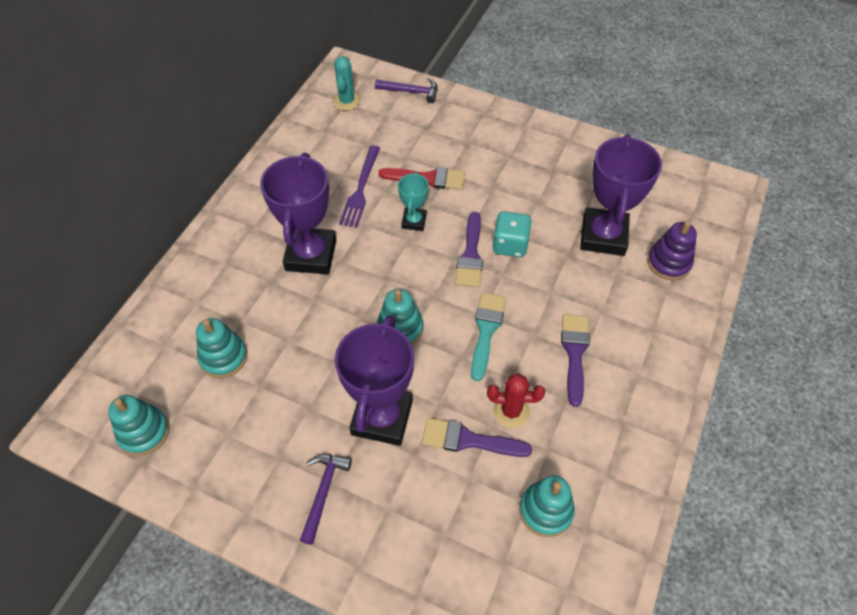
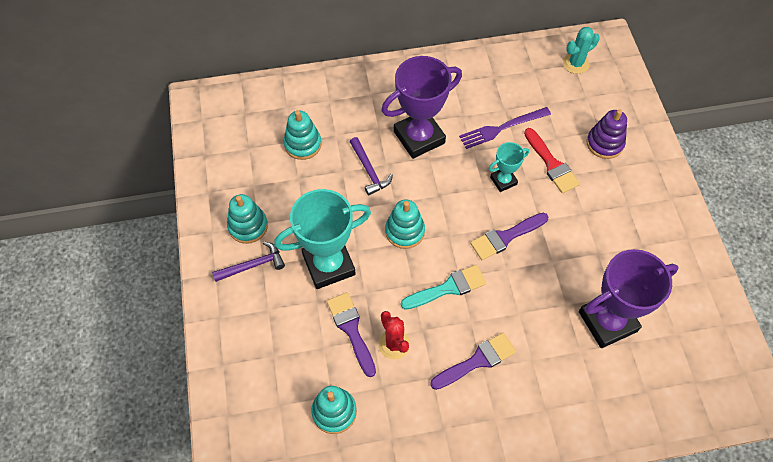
camera: 55 degrees right, 5 degrees up
(144, 432) = (223, 141): turquoise stacking toy -> turquoise stacking toy (248, 226)
(382, 417) = (329, 264): purple trophy -> turquoise trophy
(411, 91) = (627, 97): purple hammer -> purple hammer (369, 171)
(510, 245) = (538, 258): turquoise dice -> none
(668, 263) = (624, 387): purple stacking toy -> purple stacking toy (604, 143)

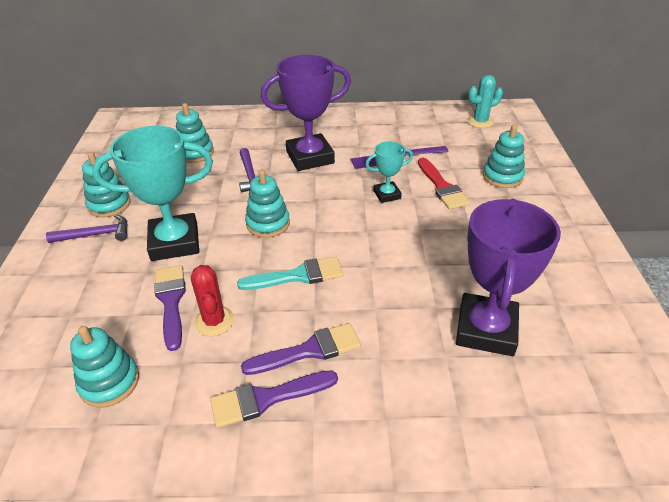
camera: 10 degrees right, 20 degrees down
(505, 237) = (377, 239): purple brush -> purple brush (266, 399)
(604, 143) = (502, 177): purple stacking toy -> turquoise stacking toy
(607, 321) = (486, 329): purple trophy -> purple trophy turned 60 degrees counterclockwise

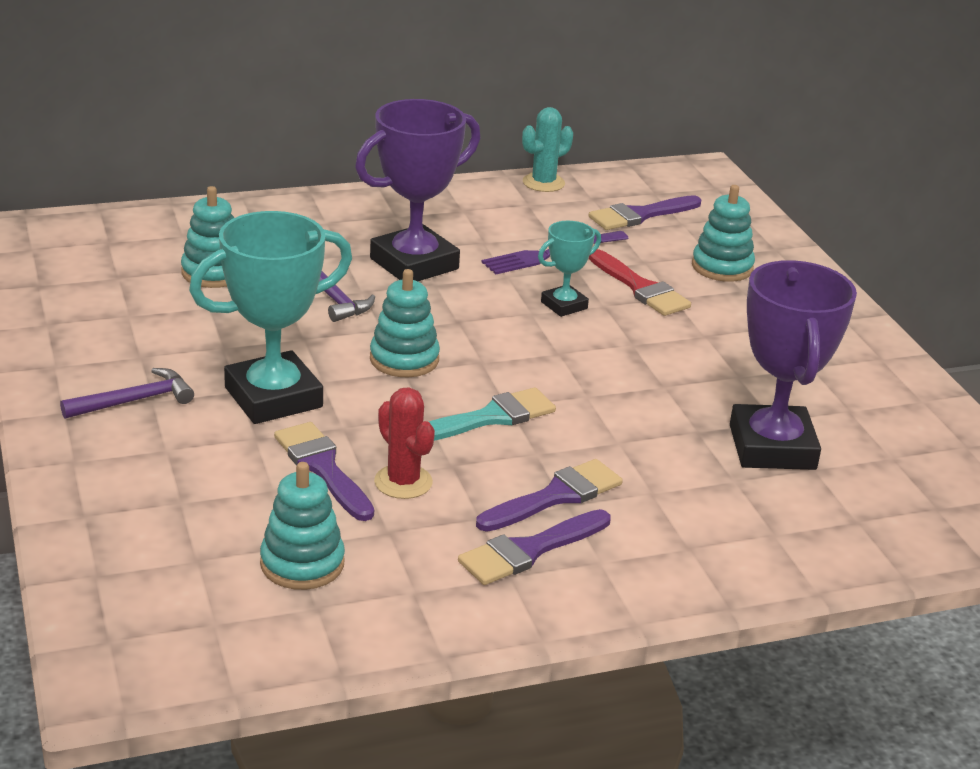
camera: 20 degrees left, 10 degrees down
(109, 204) = (122, 359): turquoise stacking toy -> none
(463, 136) = (640, 215): none -> purple brush
(480, 122) = (657, 192): turquoise cactus -> turquoise cactus (543, 183)

